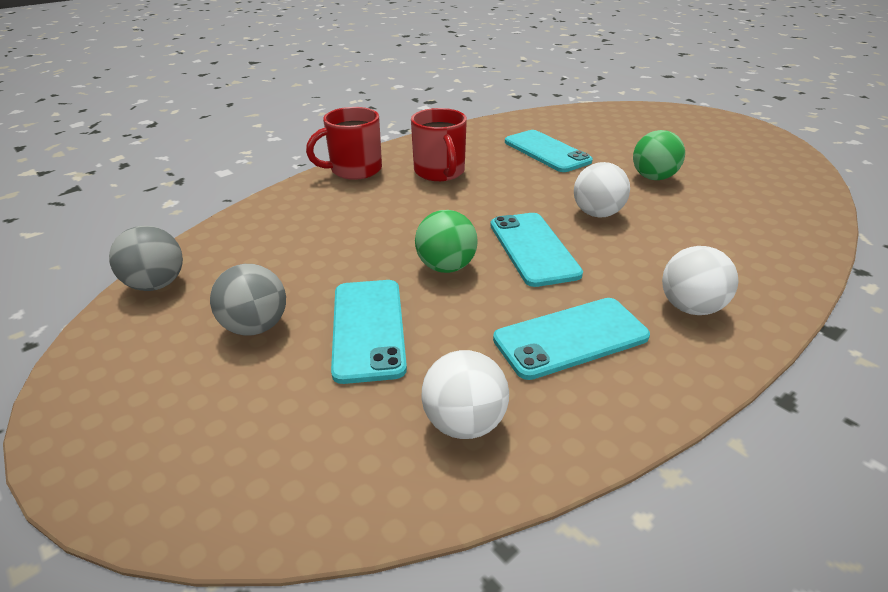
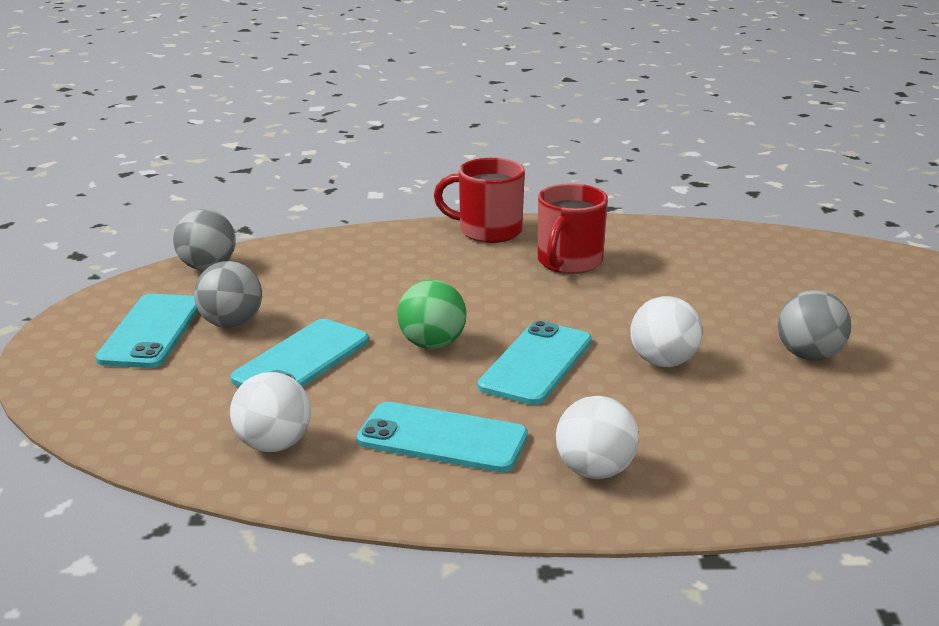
camera: 40 degrees right, 10 degrees down
(546, 151) = (730, 283): turquoise phone -> turquoise phone (151, 331)
(653, 177) = (809, 355): green ball -> grey ball

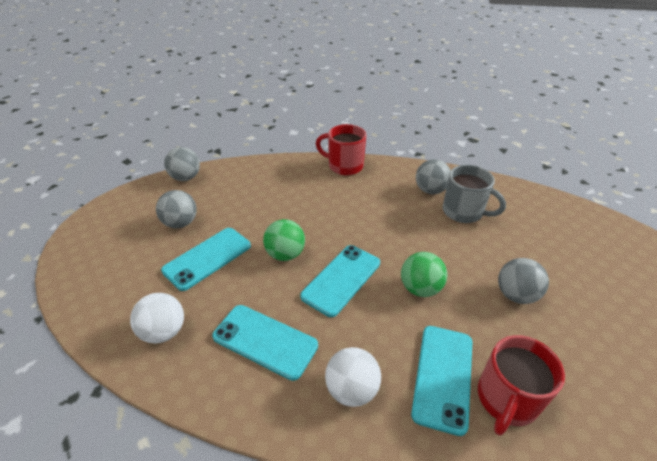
camera: 10 degrees right, 15 degrees up
(151, 331) = (136, 224): turquoise phone -> turquoise phone (443, 376)
(569, 262) = (383, 195): red mug -> red mug (506, 399)
(645, 251) = (430, 190): none -> grey ball
(663, 362) = (420, 288): white ball -> green ball
(707, 272) = (463, 212): none -> grey mug

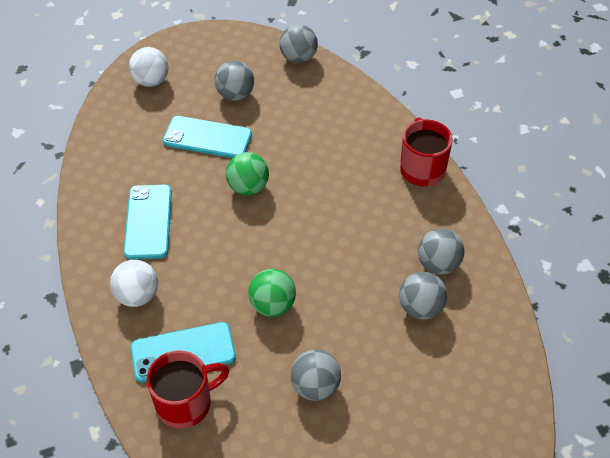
camera: 60 degrees right, 10 degrees up
(164, 331) = (121, 158): white ball -> white ball (151, 81)
(341, 279) = (244, 242): turquoise phone -> none
(463, 212) = (420, 308): grey mug -> grey ball
(506, 399) = (185, 403): red mug -> red mug turned 150 degrees clockwise

